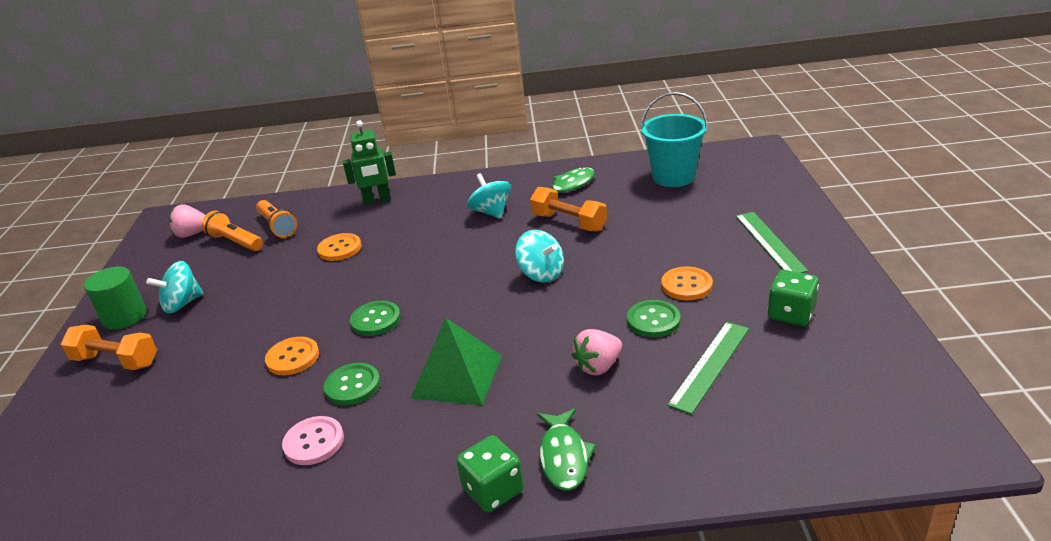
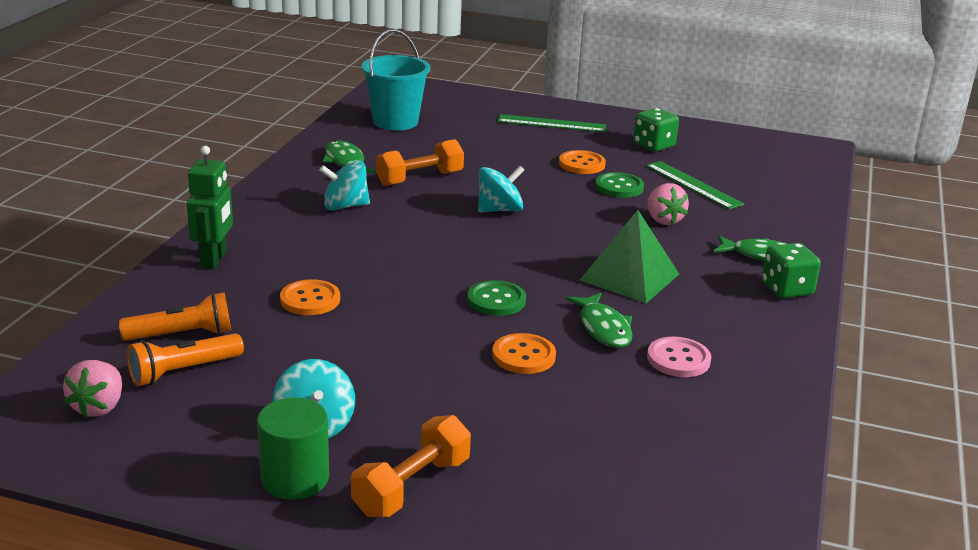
camera: 75 degrees left, 5 degrees down
(352, 385) = (603, 328): green button -> green fish

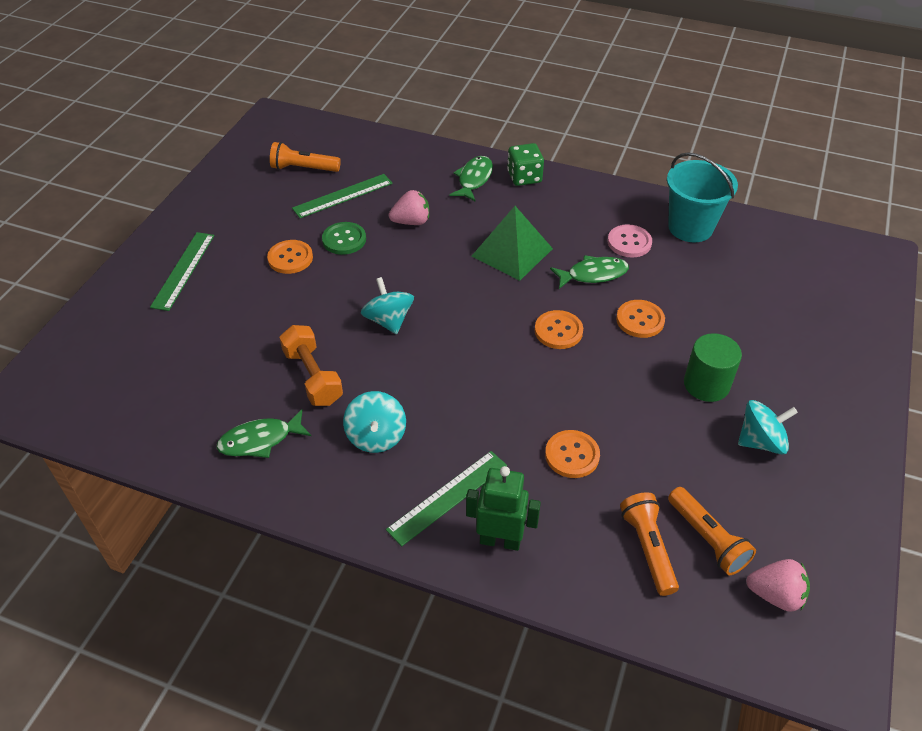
camera: 85 degrees left, 20 degrees up
(269, 237) = (448, 497): none -> green ruler
(295, 478) = (826, 449): green cylinder -> green cylinder (706, 384)
(395, 122) = (148, 397): turquoise bucket -> turquoise bucket (690, 227)
(412, 487) = (814, 385): orange dumbbell -> none
(496, 300) = (558, 331): green button -> orange button
(654, 145) = (253, 207): green dice -> none
(731, 165) = (303, 168): none -> orange flashlight

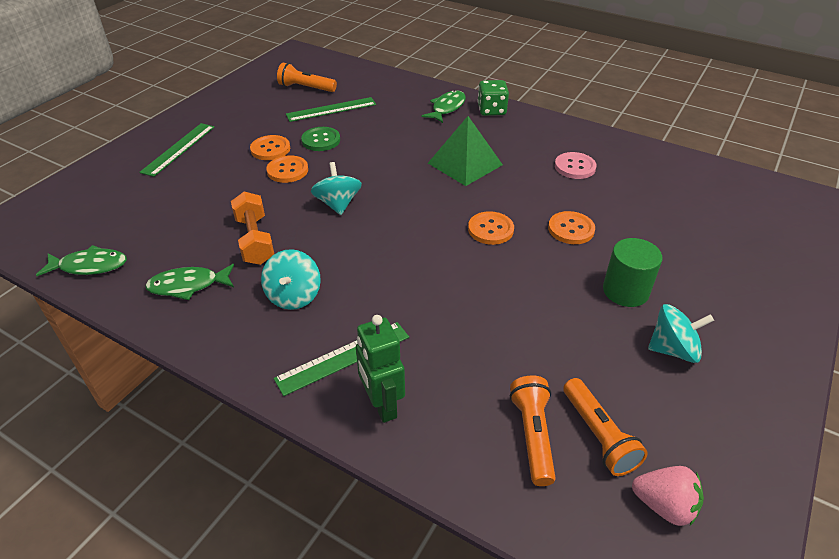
camera: 10 degrees right, 5 degrees down
(411, 222) = (383, 133): pink strawberry -> none
(500, 540) = (382, 405): green robot -> green robot turned 135 degrees counterclockwise
(572, 455) = (476, 336): orange button -> orange button (287, 170)
(593, 274) = (535, 188): green fish -> green fish (90, 266)
(690, 227) = (635, 161): turquoise bucket -> none

